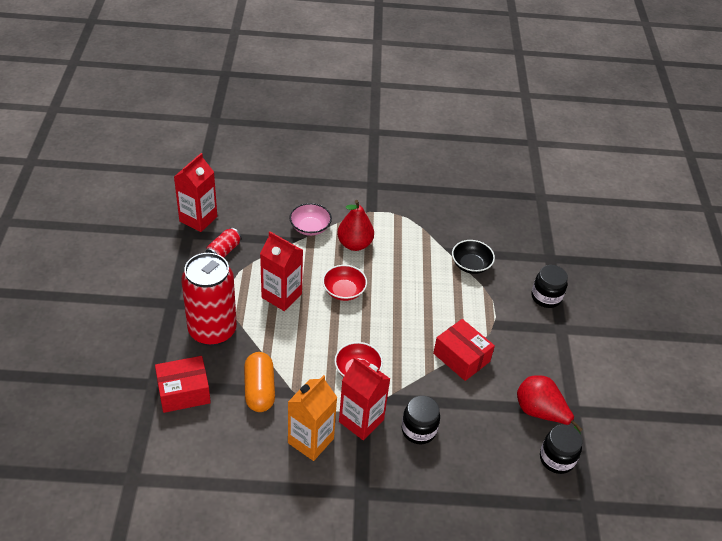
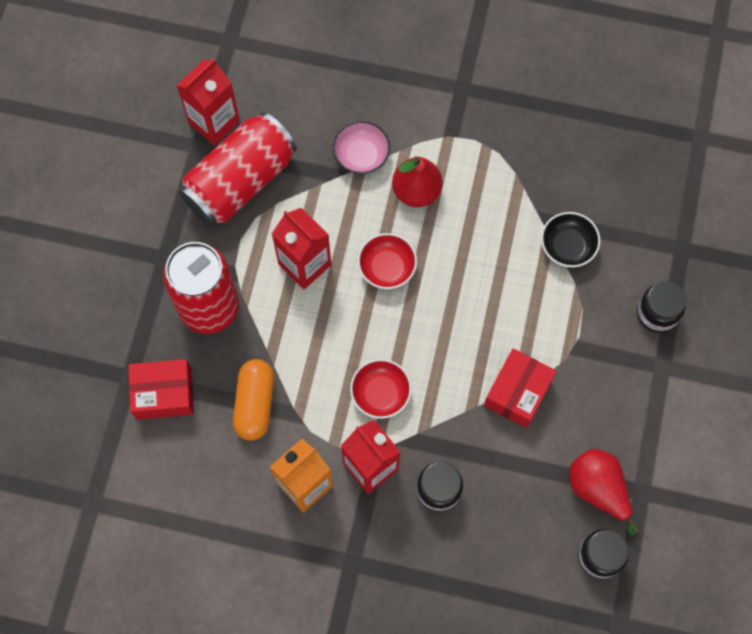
camera: 15 degrees right, 25 degrees up
(224, 251) = (240, 182): red can -> red can, size x2.32
(461, 357) = (518, 392): red box -> red box turned 60 degrees clockwise

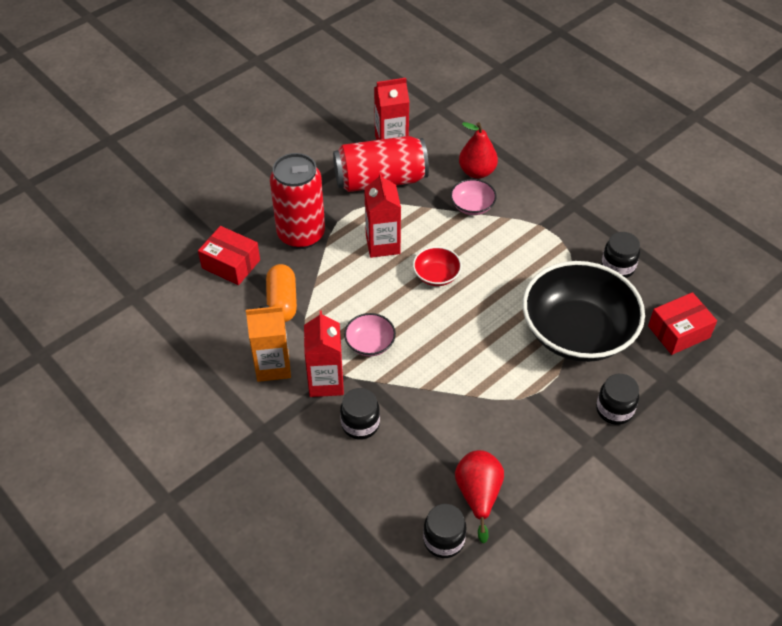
camera: 35 degrees right, 20 degrees down
(255, 403) = (282, 302): orange capsule -> orange capsule turned 45 degrees counterclockwise
(380, 393) = (370, 343): red bowl -> pink bowl
(416, 191) = (493, 244): red pear -> red pear (477, 172)
(518, 392) = (467, 399): red box -> red box (678, 332)
(555, 141) = (617, 267): none -> black jar
(567, 246) = (577, 332): black bowl -> black bowl, size x2.35

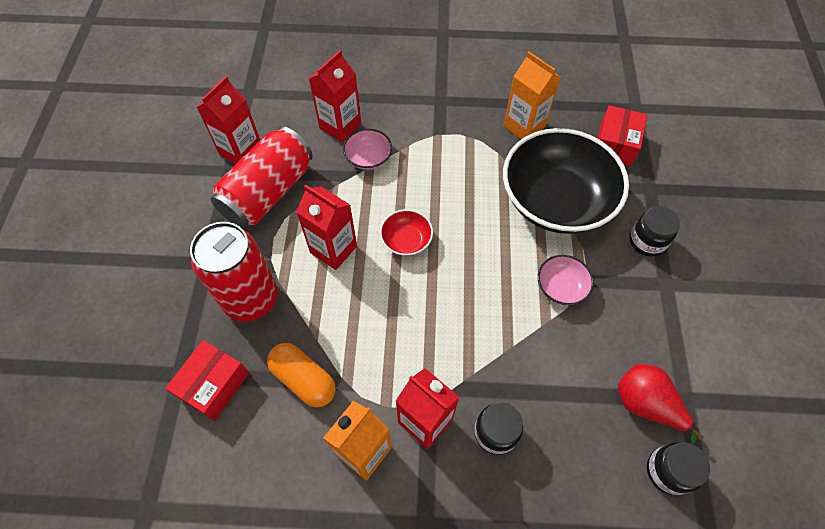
camera: 45 degrees left, 10 degrees up
(231, 264) = (214, 385): red box -> red box turned 45 degrees counterclockwise
(370, 343) = (421, 349): pink bowl -> pink bowl (561, 287)
(477, 172) = (340, 126): red pear -> red carton
(617, 267) = (524, 126): black jar -> orange carton

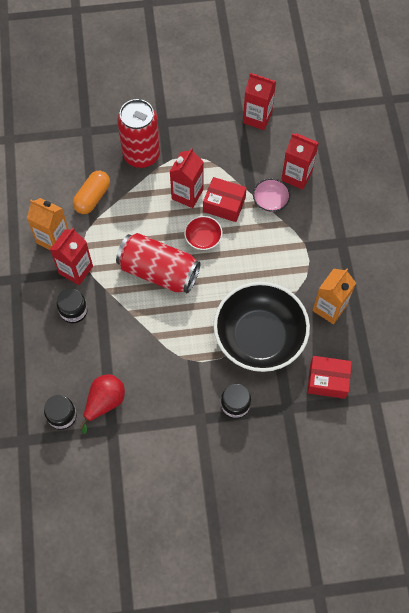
camera: 80 degrees right, 5 degrees up
(214, 385) = (82, 151): red box -> red box (224, 205)
(268, 192) = (225, 144): red can -> red can (159, 271)
(561, 287) = (184, 344): pink bowl -> none

